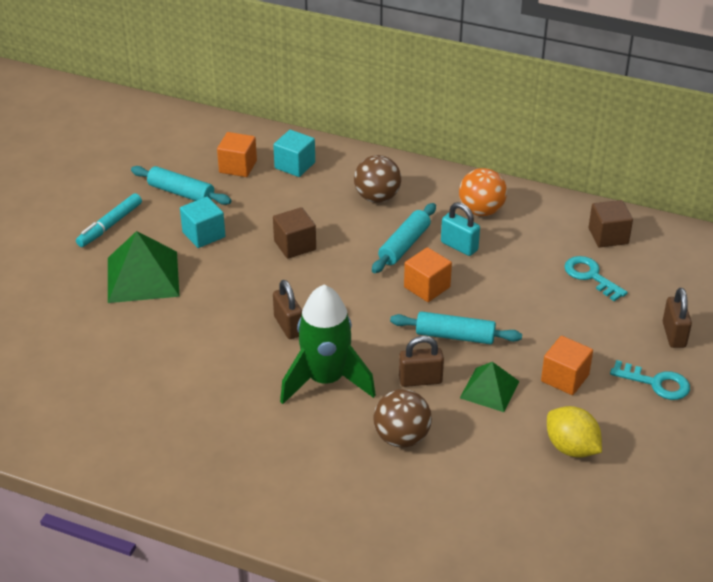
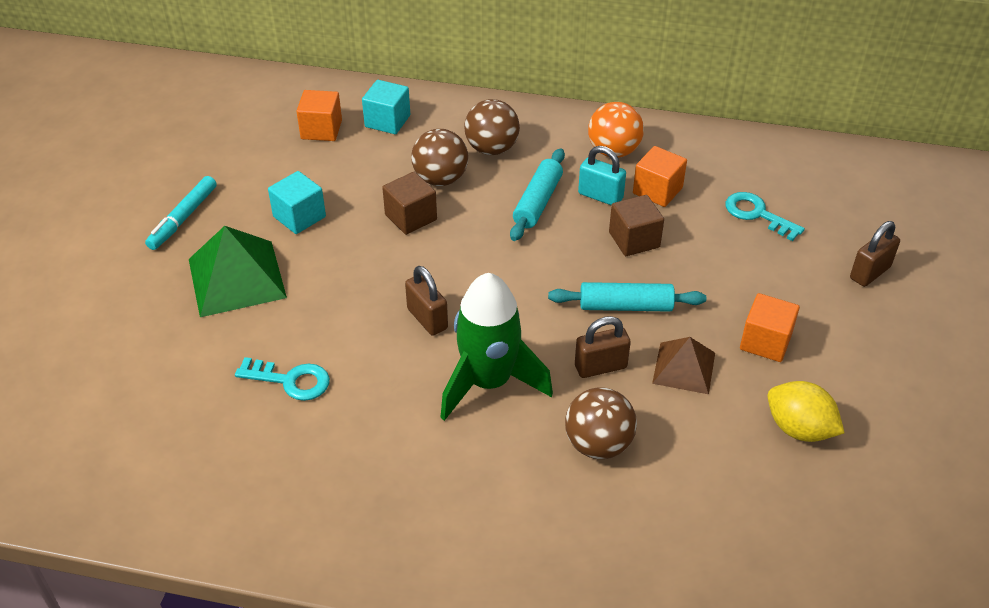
camera: 10 degrees left, 5 degrees up
(181, 193) = (261, 168): turquoise rolling pin -> none
(327, 217) = (440, 179): none -> brown ball
(427, 287) = (577, 250): orange cube -> orange cube (657, 190)
(489, 389) = (684, 368): green pyramid -> brown pyramid
(608, 236) = (762, 165): brown cube -> brown cube (634, 240)
(656, 383) = (869, 334): turquoise key -> turquoise key (291, 380)
(674, 335) = (870, 273): brown padlock -> brown padlock turned 60 degrees clockwise

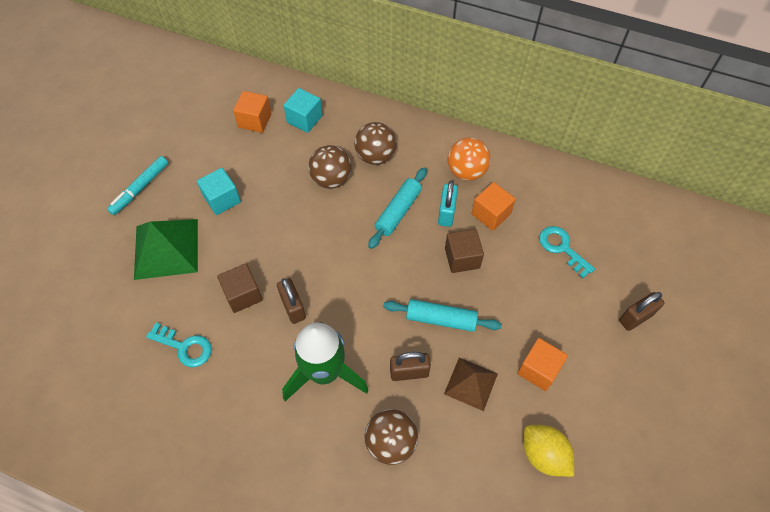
camera: 10 degrees right, 15 degrees up
(411, 217) = (302, 212): brown cube -> brown cube (243, 294)
(600, 196) = (446, 213): turquoise padlock -> turquoise padlock turned 60 degrees clockwise

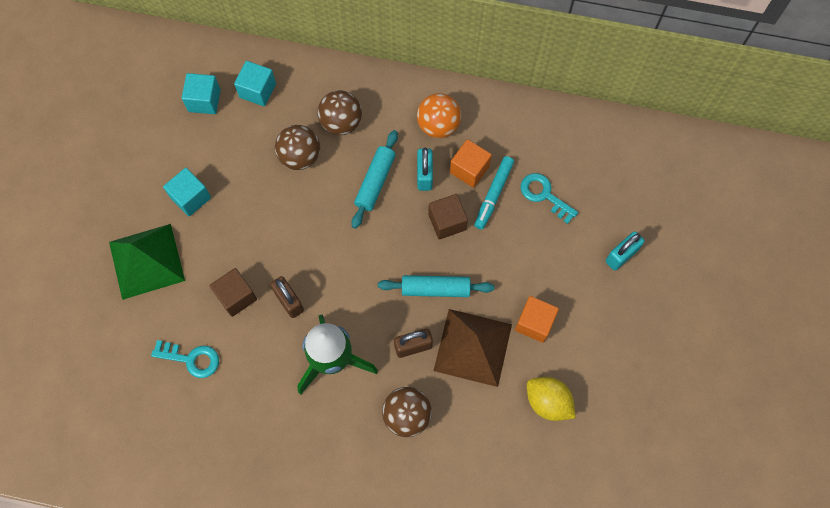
camera: 10 degrees left, 10 degrees up
(140, 188) = (101, 199): turquoise marker -> turquoise marker (493, 195)
(255, 120) = (204, 100): orange cube -> turquoise cube
(471, 383) = (473, 347): brown pyramid -> brown pyramid, size x1.64
(636, 317) = (621, 256): brown padlock -> turquoise padlock

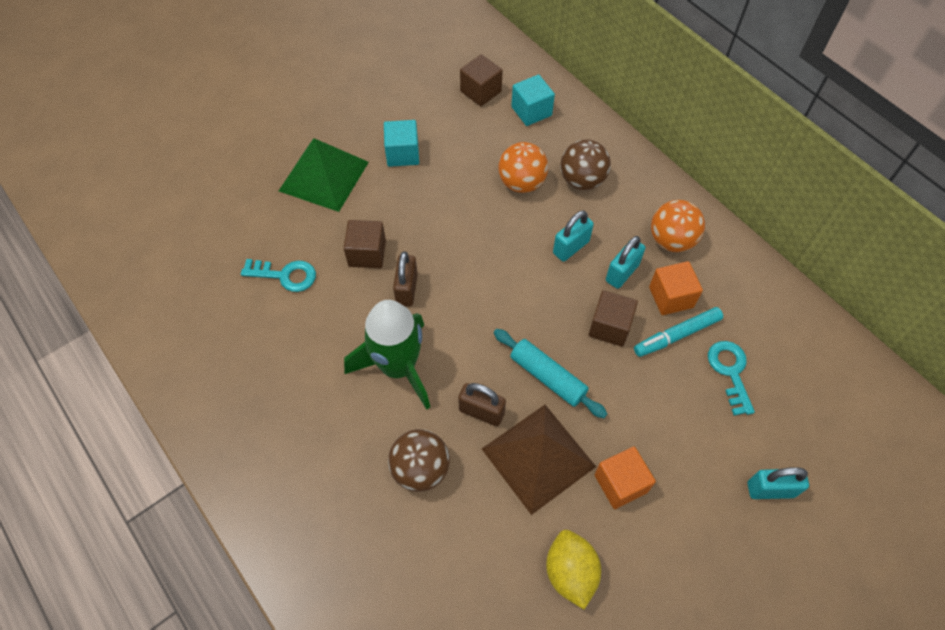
camera: 40 degrees right, 10 degrees down
(192, 359) = (285, 275): turquoise key -> turquoise key turned 45 degrees counterclockwise
(204, 100) = (480, 91): turquoise cube -> brown cube
(300, 157) = (521, 183): brown ball -> orange ball
(375, 182) = (571, 247): turquoise rolling pin -> turquoise padlock

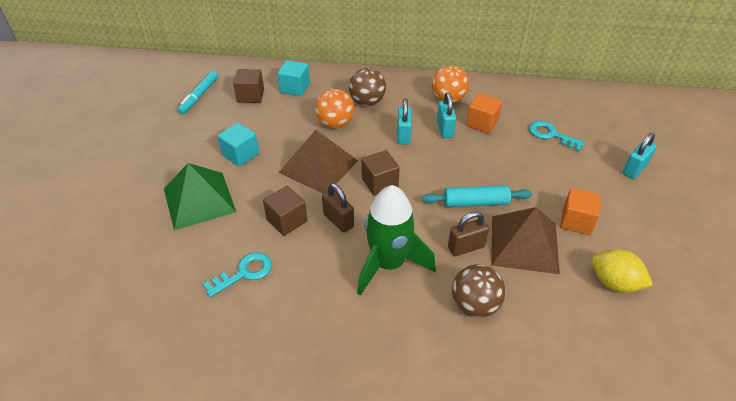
camera: 45 degrees left, 15 degrees down
(453, 219) = (318, 166): none -> brown pyramid
(609, 327) = (472, 156): brown cube -> brown cube (379, 183)
(677, 335) = (507, 137): turquoise marker -> turquoise marker (199, 96)

